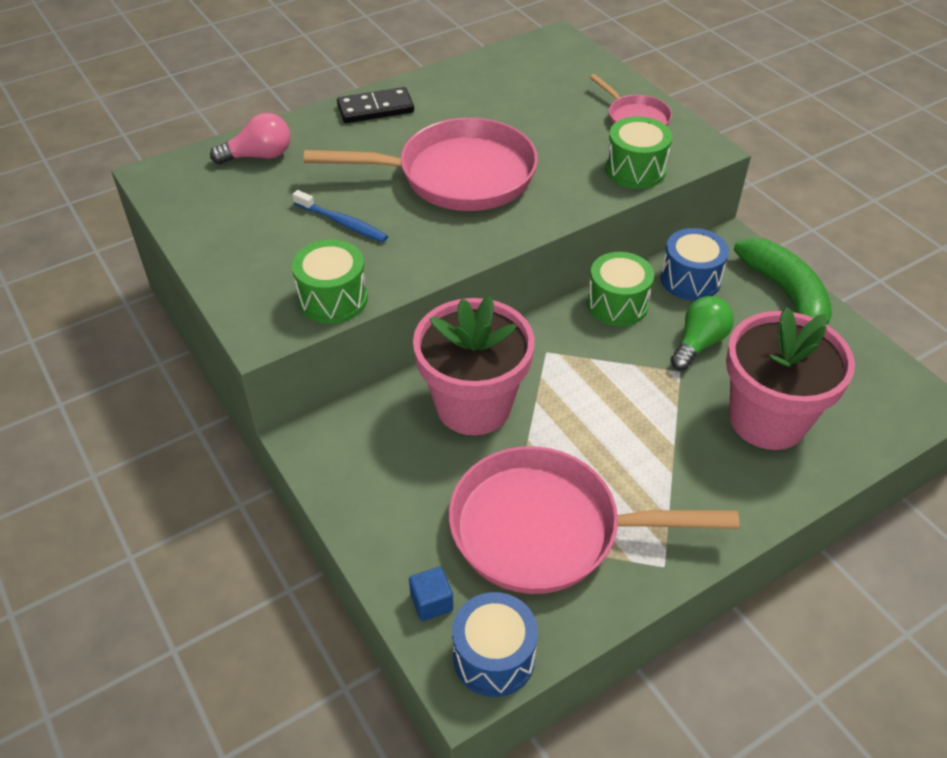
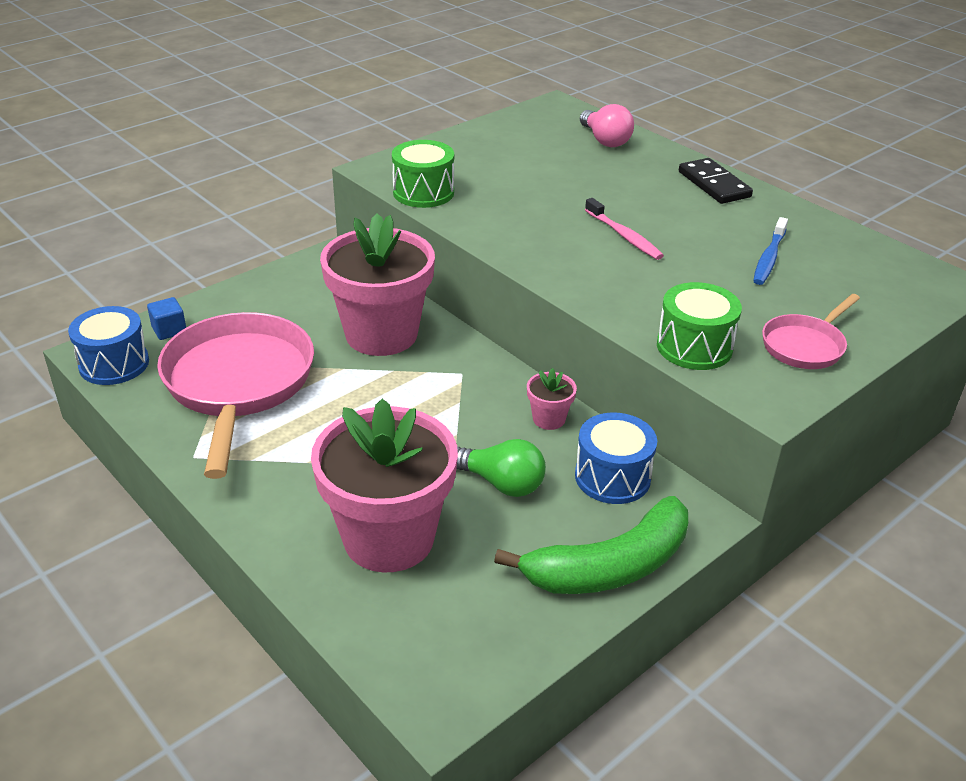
camera: 80 degrees right, 10 degrees down
(342, 223) = (526, 186): blue toothbrush -> blue toothbrush (769, 258)
(457, 176) = (624, 236): pink pan -> pink toothbrush
(617, 304) = (549, 419): green drum -> pink flower pot

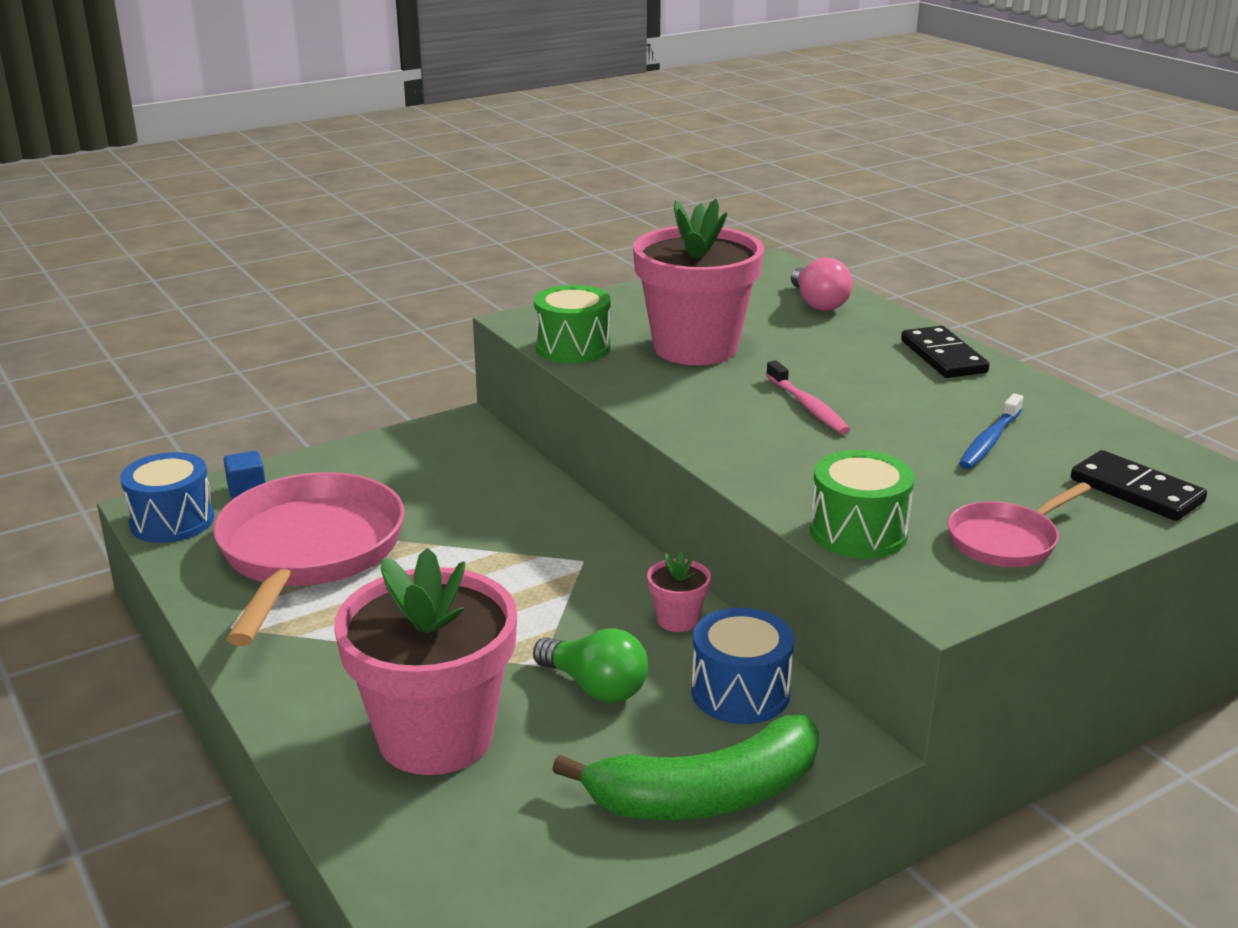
camera: 10 degrees right, 10 degrees down
(381, 334) = (497, 511): pink flower pot -> pink flower pot (695, 348)
(886, 295) = (1136, 491): none -> black domino

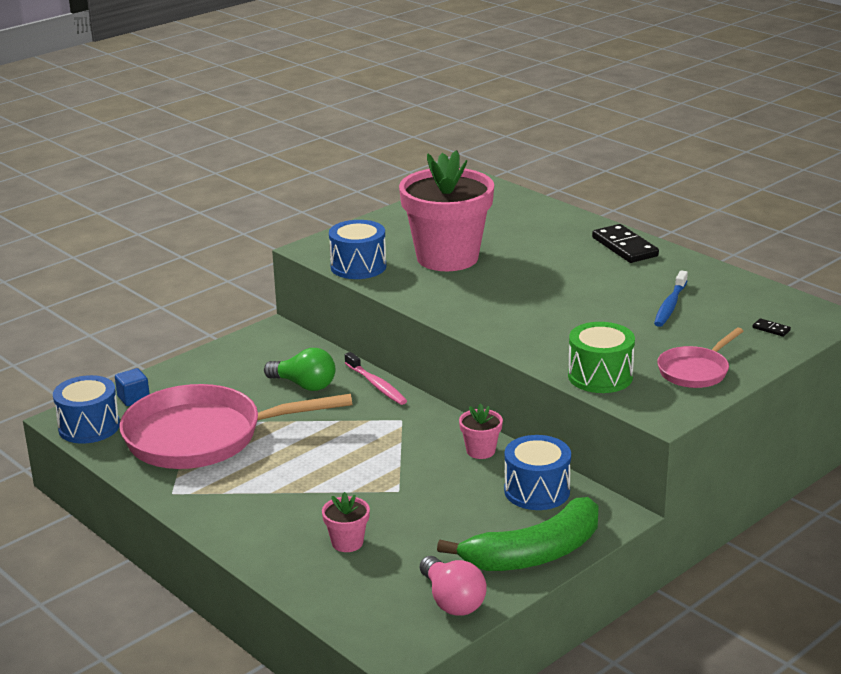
camera: 10 degrees left, 0 degrees up
(309, 552) = (203, 437): pink pan -> pink pan turned 90 degrees counterclockwise
(435, 736) = (347, 542): pink flower pot -> pink flower pot, size x0.41
(573, 348) = (358, 266): green drum -> blue drum
(595, 687) = (441, 500): green light bulb -> green light bulb (304, 385)
(808, 406) = (541, 293): pink toothbrush -> pink toothbrush (376, 385)
(818, 303) = (524, 214): pink light bulb -> pink light bulb (452, 601)
(1136, 491) = (771, 329): black domino -> black domino, size x0.43

